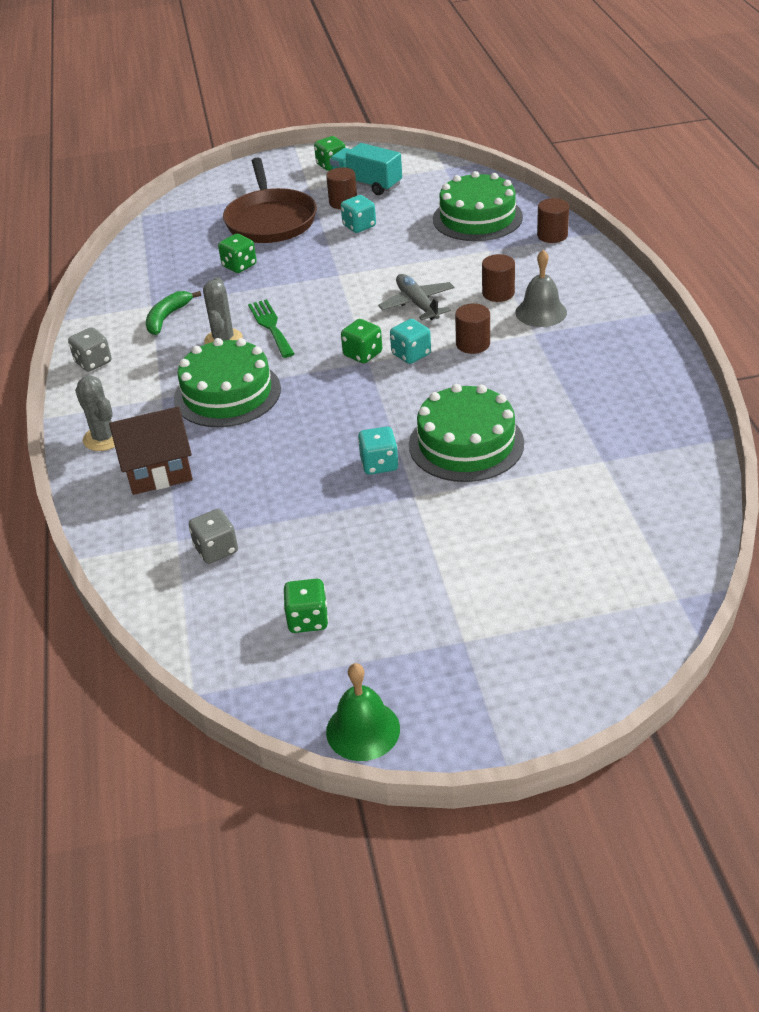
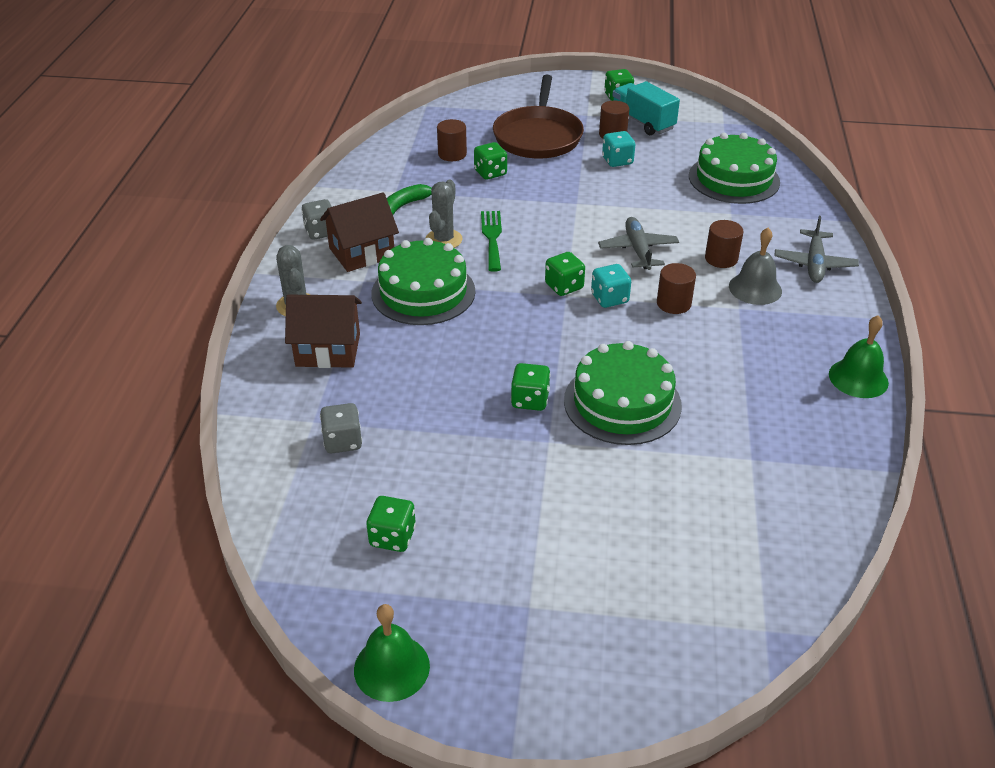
camera: 15 degrees right, 0 degrees up
(146, 372) = (362, 253): none -> brown house
(379, 464) = (530, 400): turquoise dice -> green dice
(552, 235) = (800, 213): brown cylinder -> brown cylinder (452, 154)
(584, 277) = (814, 264): none -> grey plane
(665, 367) = (858, 378): none -> green bell

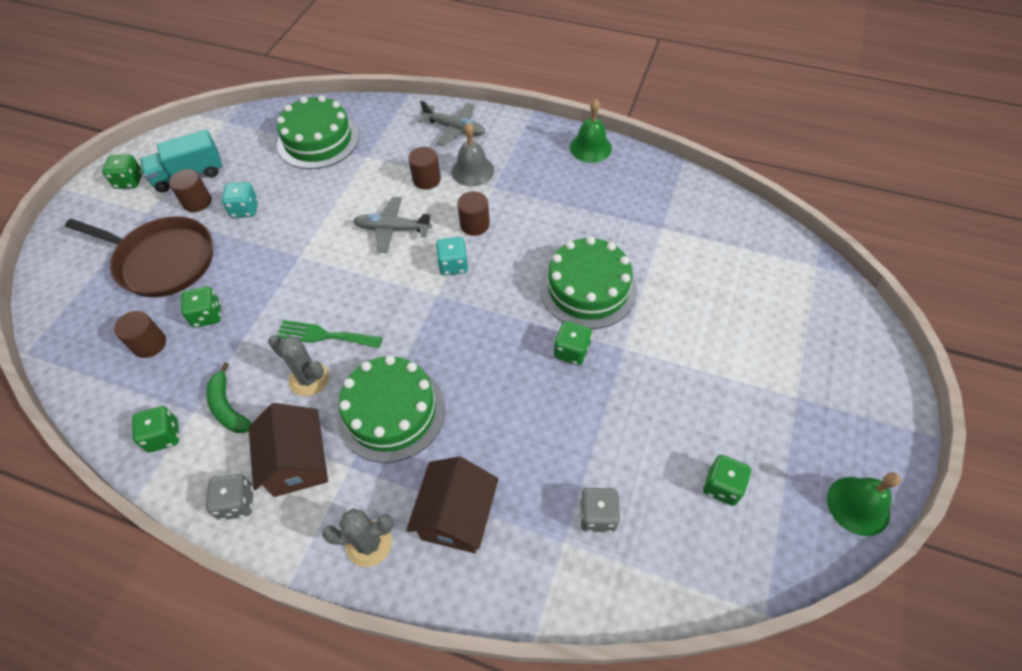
camera: 75 degrees left, 15 degrees up
(564, 286) = (424, 294): green dice -> green dice (164, 436)

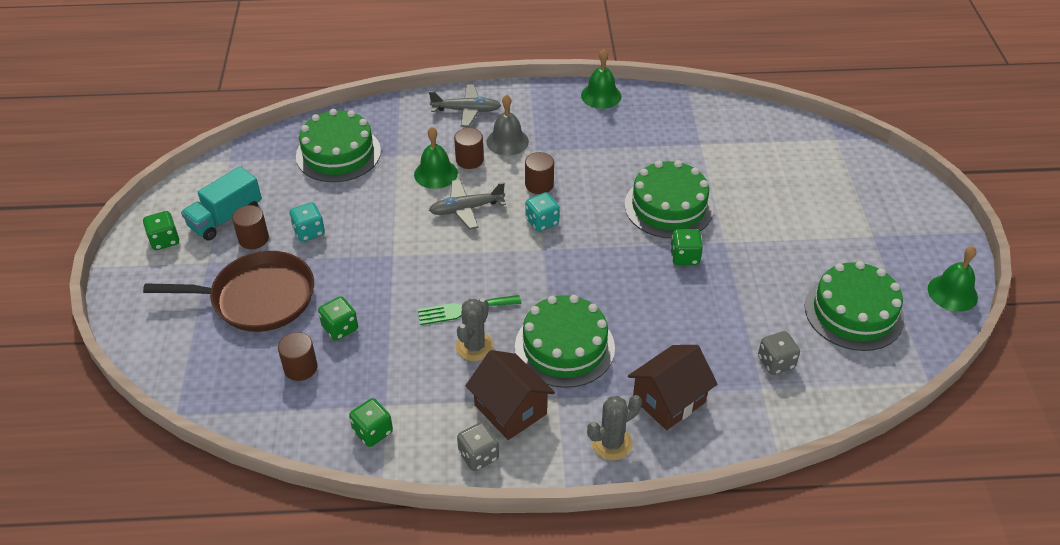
camera: 25 degrees left, 10 degrees down
(228, 407) = (416, 391): green banana -> none
(309, 379) = (474, 346): grey cactus -> grey cactus turned 75 degrees counterclockwise
(388, 185) = (435, 173): none -> green bell
(457, 516) = (669, 400): brown house -> brown house turned 60 degrees clockwise
(722, 486) = (853, 312): green dice -> green cake

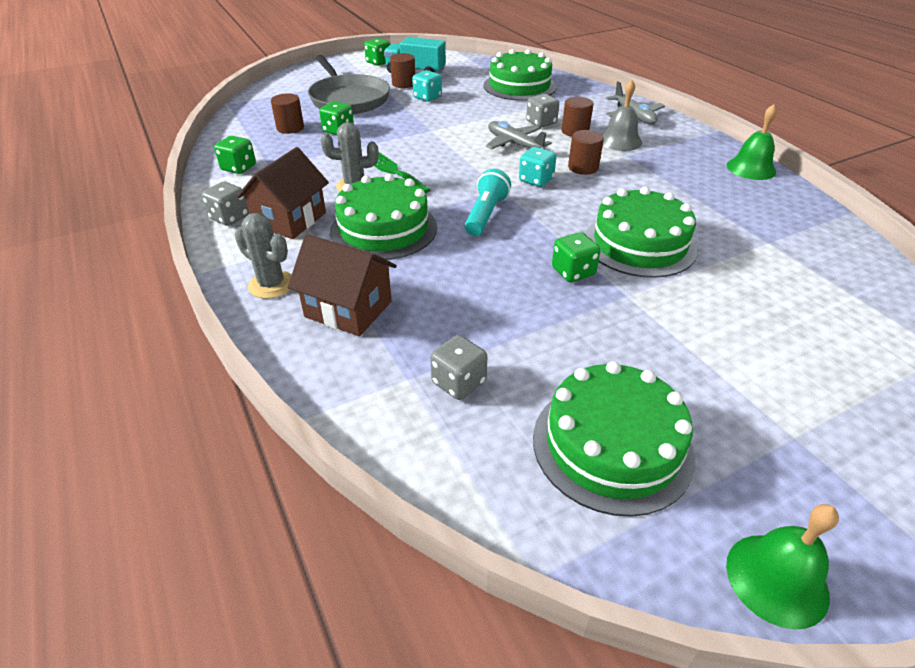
camera: 65 degrees right, 5 degrees down
(257, 298) = (348, 99): brown pan -> grey pan
(435, 173) = (541, 123): green bell -> grey dice
(579, 274) = (486, 215): none -> turquoise flashlight

